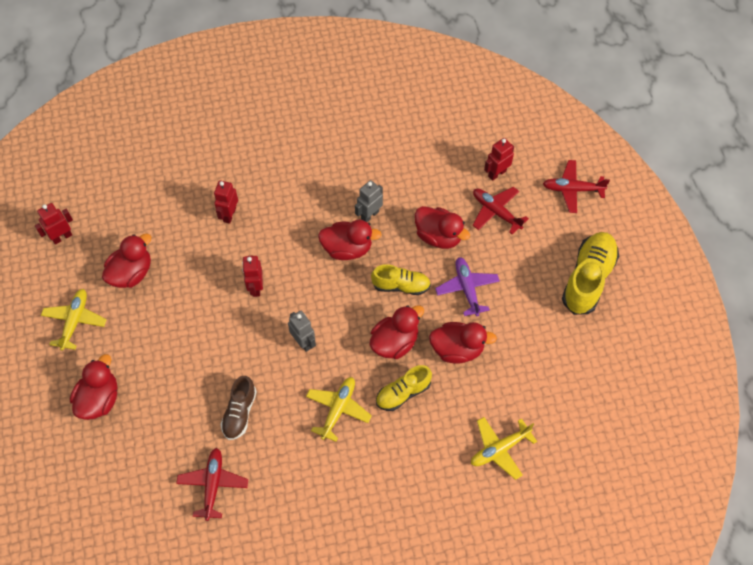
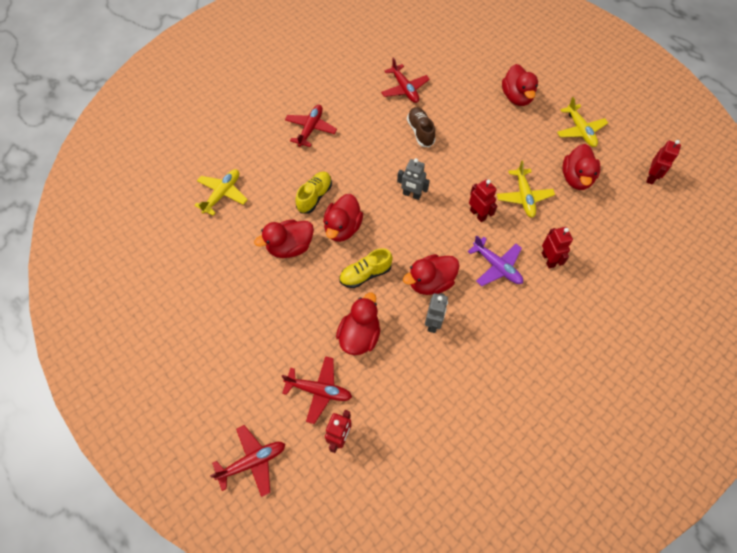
camera: 150 degrees right, 0 degrees up
(338, 409) = (355, 165): yellow plane -> yellow plane (524, 197)
(358, 486) = (310, 129): none -> red plane
(438, 236) = (359, 336): red duck -> red duck turned 105 degrees clockwise
(467, 288) = (308, 300): purple plane -> purple plane (497, 266)
(588, 279) = (201, 367): yellow shoe -> none

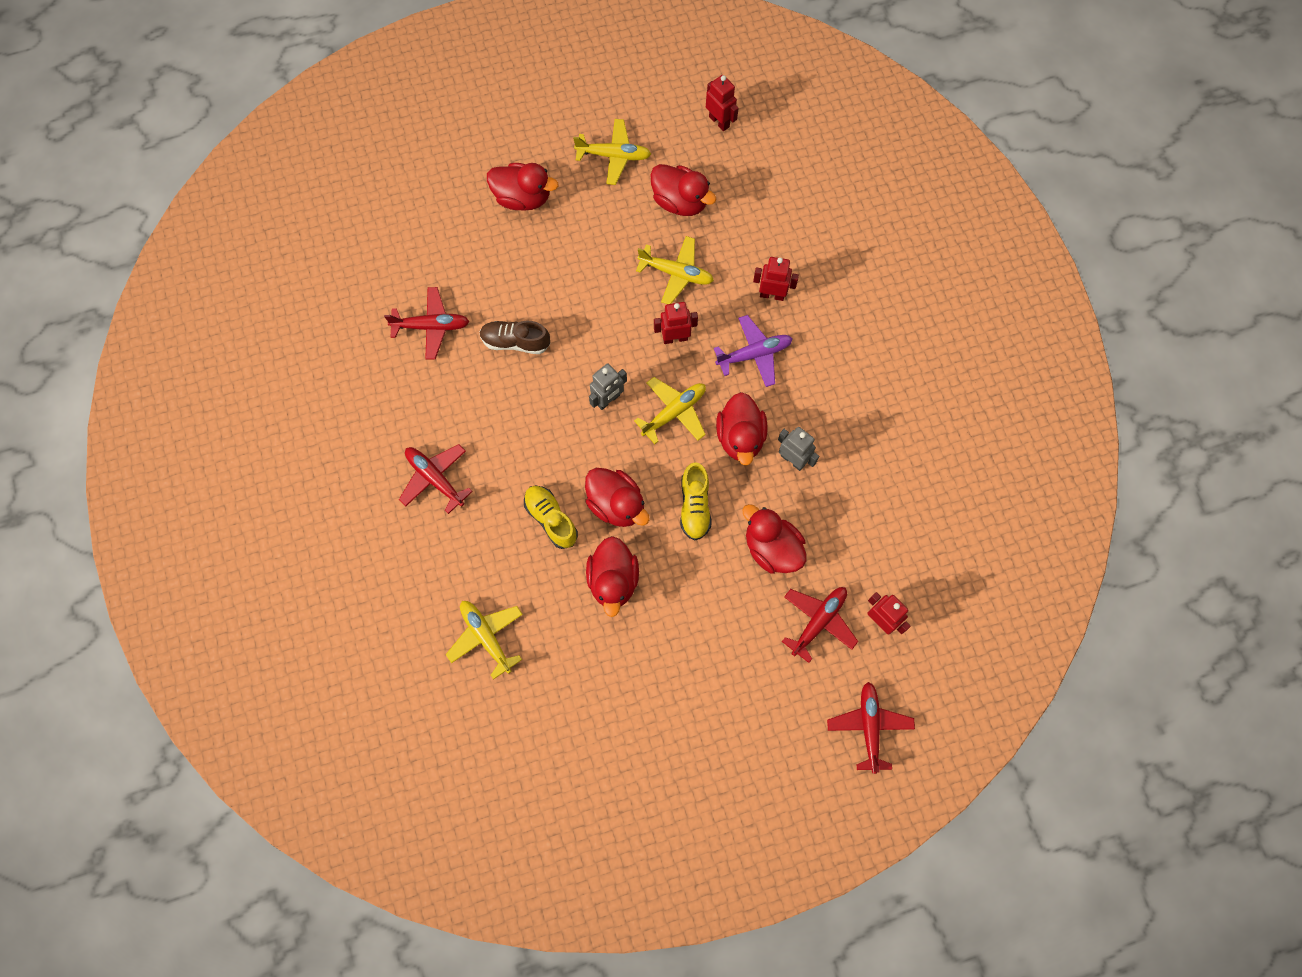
camera: 65 degrees left, 10 degrees up
(425, 235) = (674, 412): none -> yellow plane

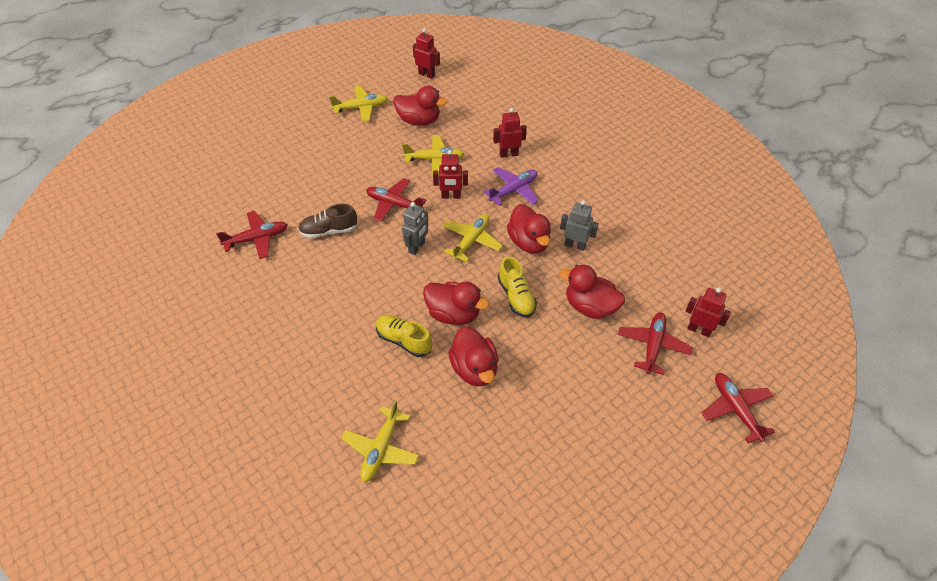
camera: 20 degrees left, 20 degrees down
(435, 478) = (293, 341): red plane -> red plane (394, 204)
(486, 637) = (381, 449): yellow plane -> yellow plane turned 105 degrees counterclockwise
(523, 197) = (303, 145): red duck -> none
(675, 338) = (451, 196): red robot -> red robot turned 150 degrees counterclockwise

